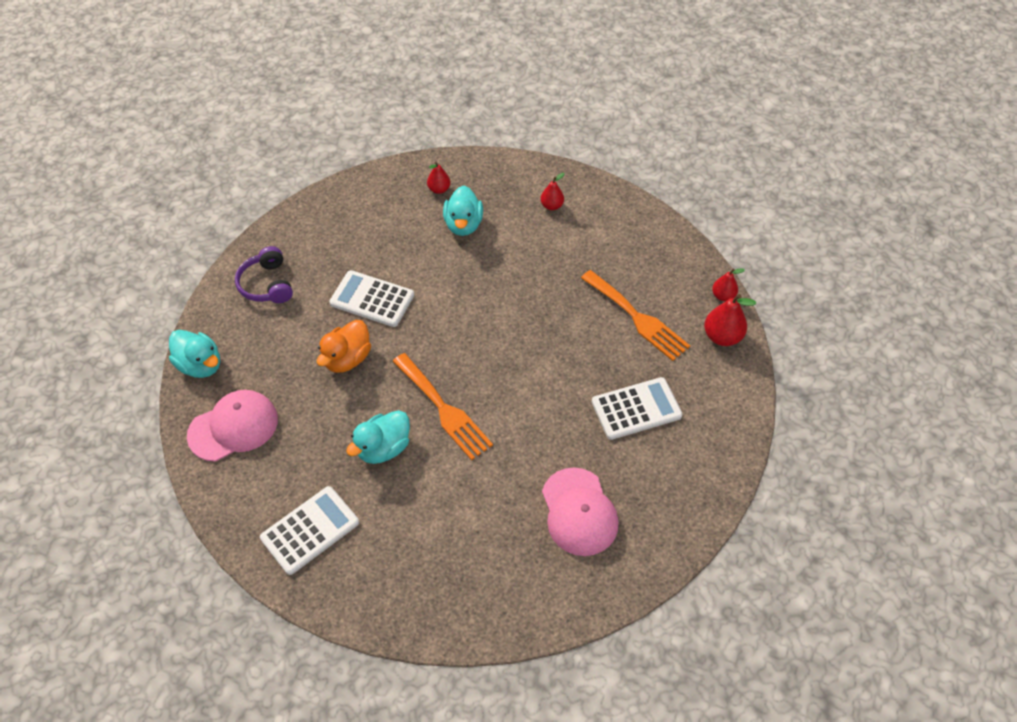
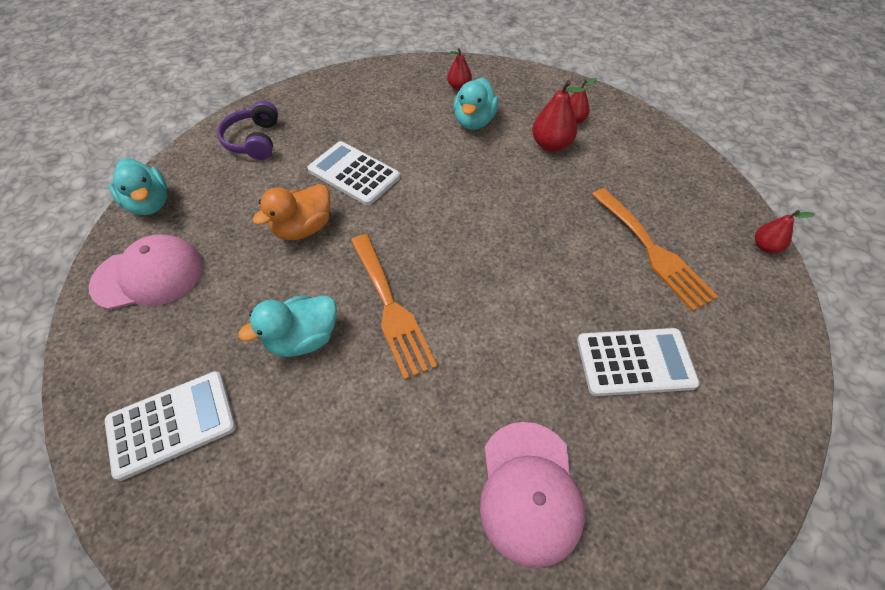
camera: 15 degrees right, 0 degrees up
(722, 336) = (761, 294): red pear -> red pear (551, 145)

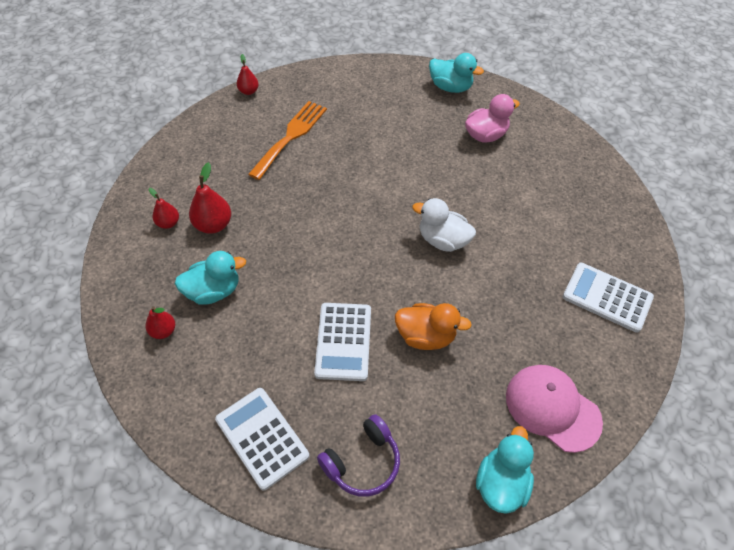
camera: 125 degrees left, 0 degrees up
(303, 339) = (503, 271): turquoise duck -> turquoise duck (450, 87)
(391, 308) = (442, 240): orange fork -> white duck
(529, 491) = (485, 135): pink cap -> pink duck
(635, 362) = (381, 121): white calculator -> white calculator (262, 437)

